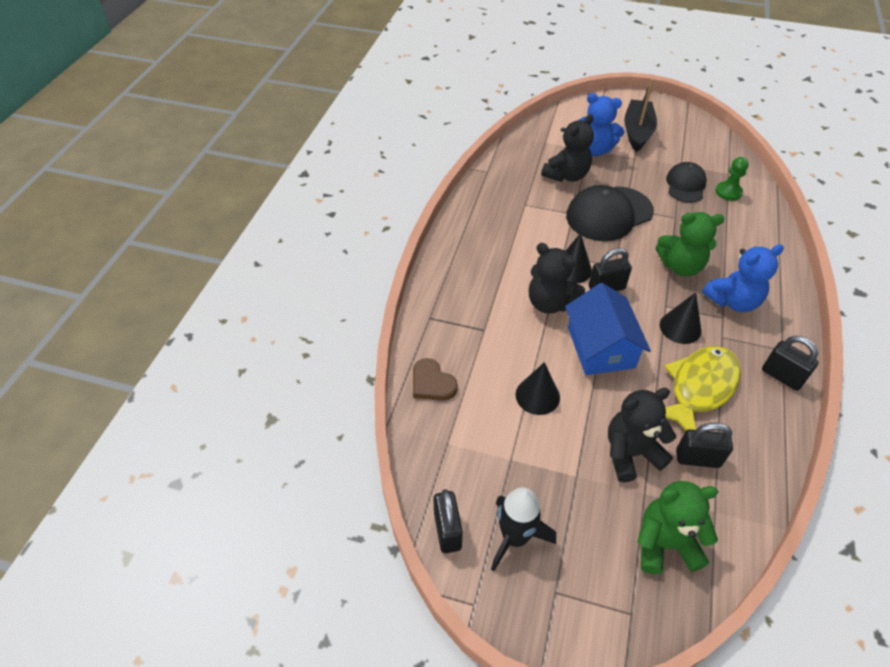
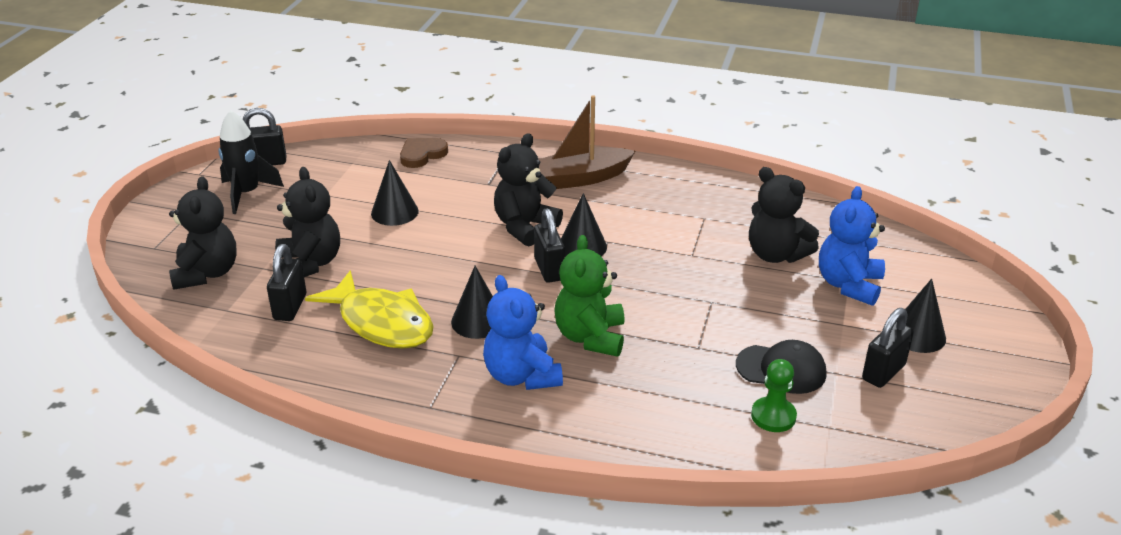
camera: 90 degrees right, 15 degrees down
(473, 269) = (580, 178): none -> brown boat
(600, 347) = (453, 257): blue house -> none
(609, 214) = (695, 285): black cap -> none
(637, 132) = (917, 334): black boat -> black cone
(665, 544) = (207, 273): green teddy bear -> black teddy bear
(782, 376) = (385, 396): black padlock -> black padlock (883, 372)

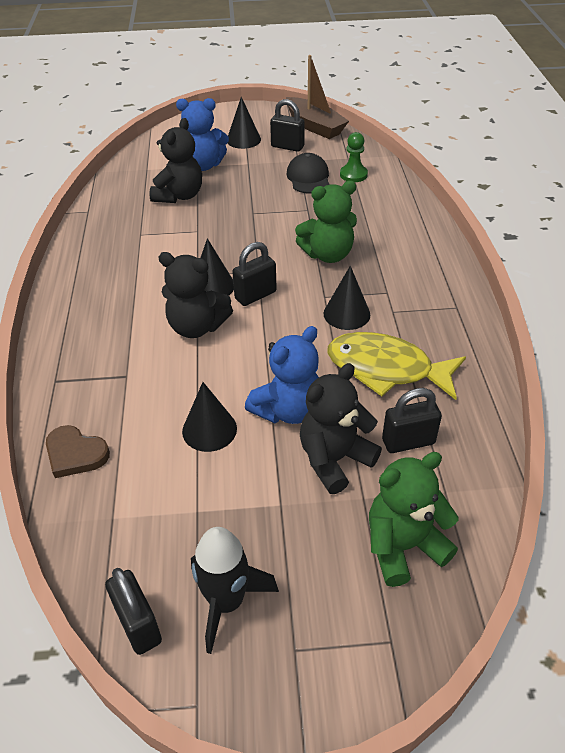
camera: 110 degrees left, 10 degrees up
(207, 273) = (403, 546): black teddy bear -> green teddy bear
(381, 322) = (386, 369): yellow fish -> yellow fish turned 90 degrees counterclockwise
(521, 376) = (392, 274): blue teddy bear -> blue teddy bear (288, 410)
(580, 178) = (96, 315): brown boat -> brown boat (314, 126)

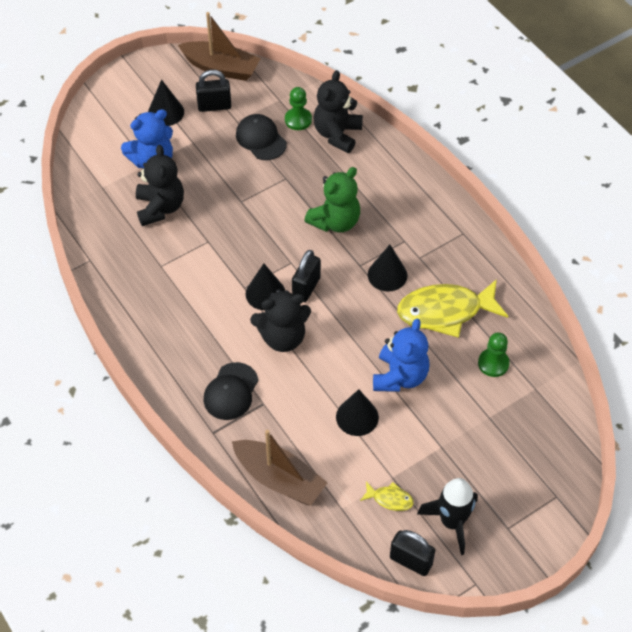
camera: 30 degrees left, 10 degrees up
(75, 454) = (279, 479): brown heart -> brown boat
(105, 352) = (231, 391): none -> black cap
(174, 535) = (390, 499): none -> yellow fish
(334, 459) = (454, 399): black teddy bear -> black teddy bear (337, 134)
(403, 546) = (531, 437): green teddy bear -> none
(408, 442) = (493, 363): black padlock -> green pawn

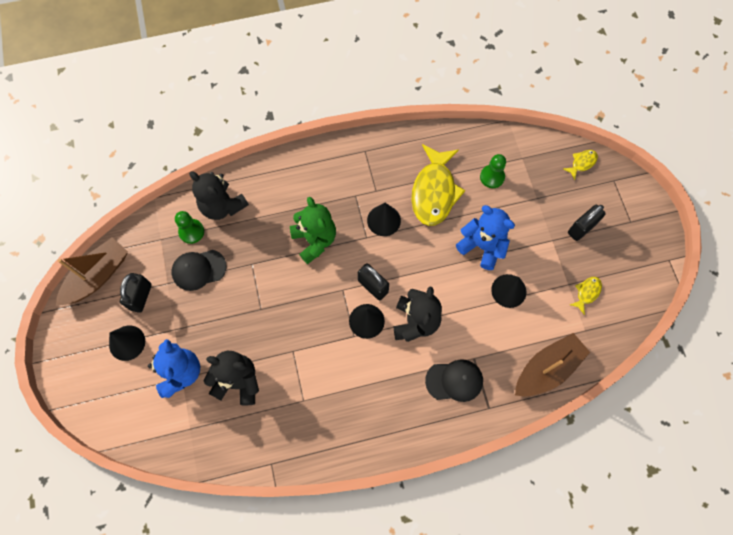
camera: 70 degrees left, 15 degrees up
(231, 391) = (454, 381): black cap -> black cap turned 45 degrees counterclockwise
(411, 561) = (641, 297): black padlock -> black padlock (581, 228)
(452, 522) = (617, 257): black rocket -> none
(562, 454) = (582, 163): none -> yellow fish

